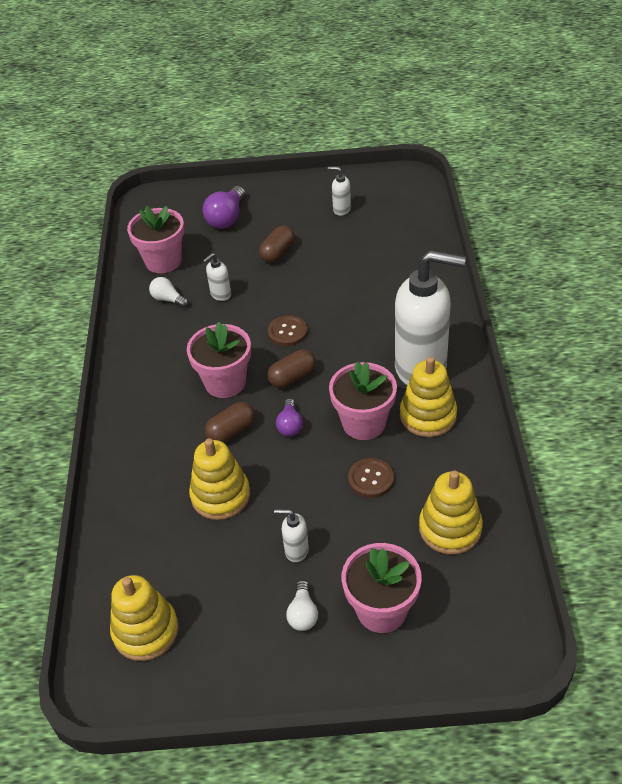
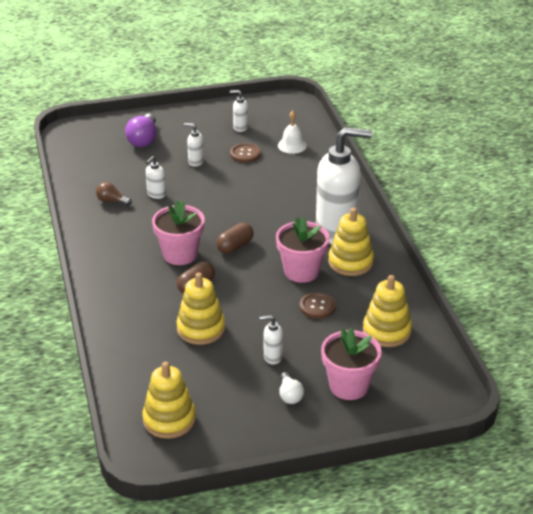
camera: 15 degrees left, 10 degrees down
(163, 261) = (98, 174): pink flower pot -> none
(168, 299) = (112, 201): white light bulb -> brown light bulb
(278, 253) = (195, 162): brown capsule -> white soap dispenser
(287, 332) = (221, 216): brown button -> brown button (245, 154)
(290, 425) = (242, 278): purple light bulb -> none
(396, 239) = (292, 145): none -> white bell

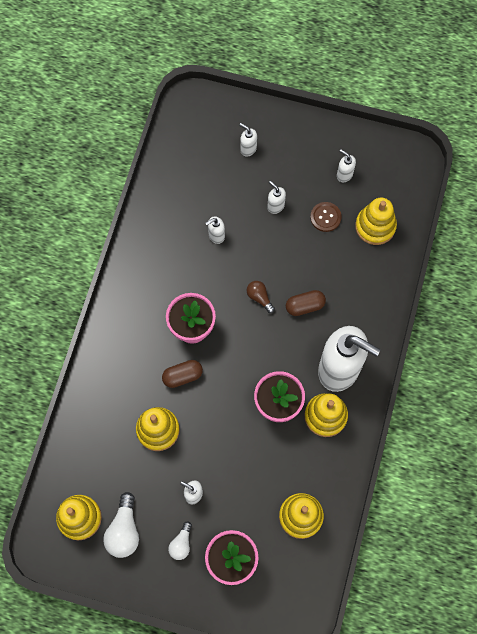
camera: 30 degrees right, 35 degrees up
(112, 201) = (174, 225): brown light bulb -> brown light bulb (259, 297)
(143, 140) = (248, 149): purple light bulb -> white soap dispenser
(223, 410) = (124, 530): none -> white light bulb
(235, 246) = (242, 342): brown capsule -> brown capsule (305, 306)
(292, 145) = (375, 226): white bell -> yellow stacking toy
(317, 306) = (264, 455): brown button -> none

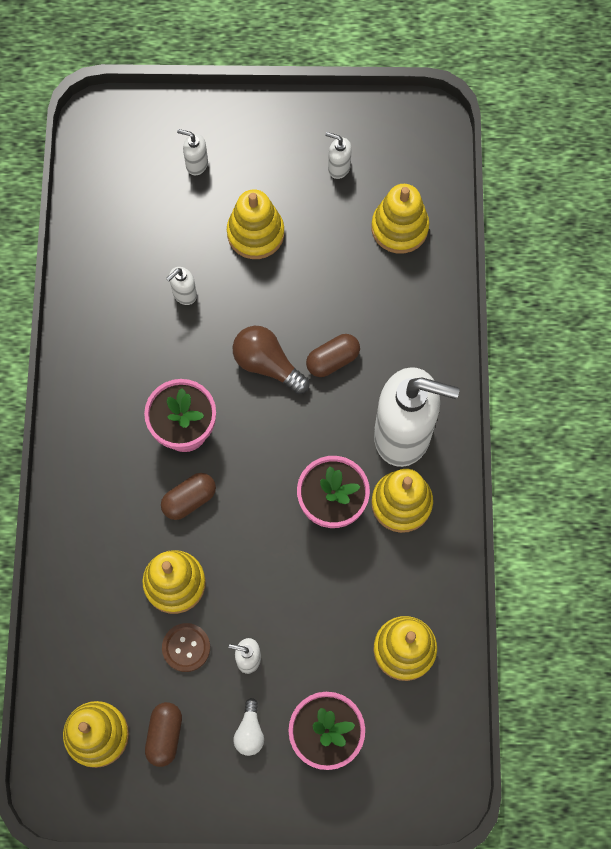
camera: 15 degrees left, 0 degrees up
(124, 530) = (164, 735): white light bulb -> brown capsule
(259, 297) = (267, 364): brown light bulb -> brown light bulb, size x1.66
(275, 206) = (255, 233): white soap dispenser -> yellow stacking toy
(325, 217) = (328, 232): brown button -> brown button (186, 647)

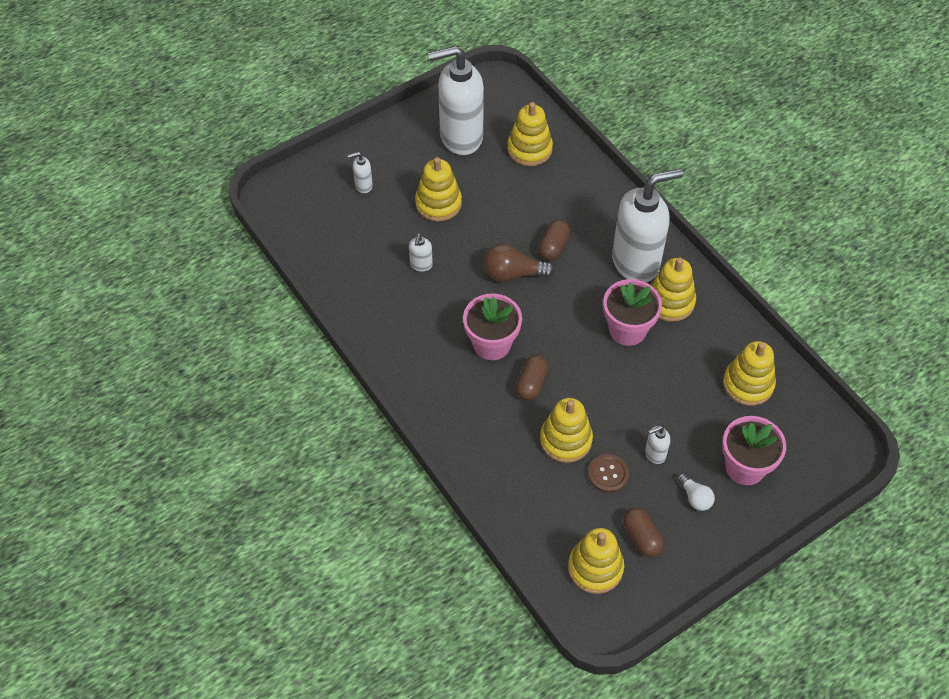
camera: 35 degrees left, 15 degrees down
(338, 168) = (460, 137): white soap dispenser -> white soap dispenser, size x2.50

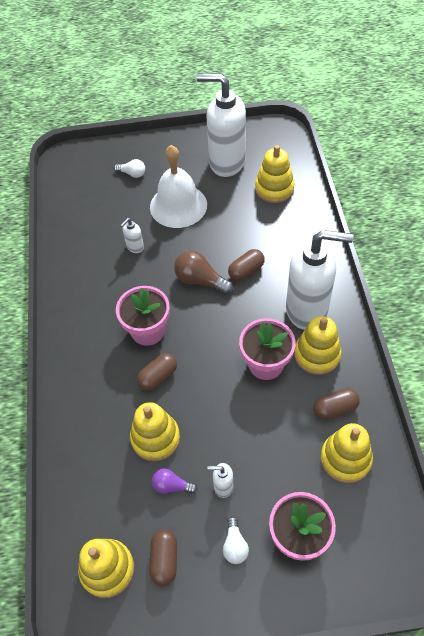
camera: 30 degrees right, 0 degrees up
(363, 185) = (132, 173): white soap dispenser -> white light bulb
(438, 203) = (178, 205): yellow stacking toy -> white bell
(608, 474) = (172, 486): brown button -> purple light bulb
(714, 344) = (334, 409): none -> brown capsule

